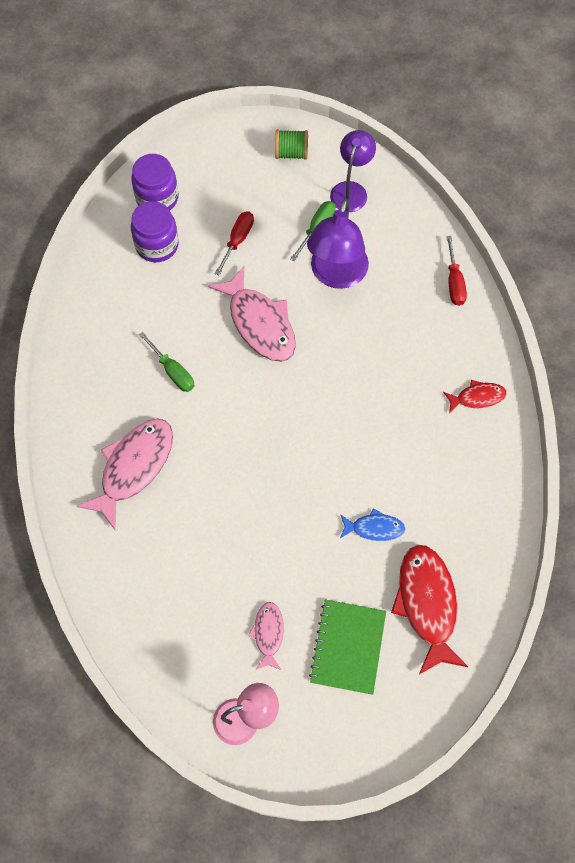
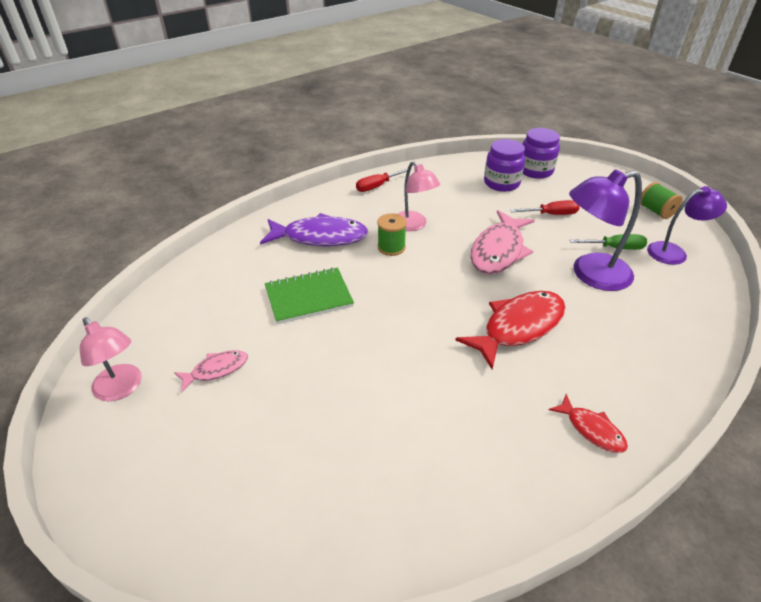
camera: 60 degrees right, 25 degrees down
(134, 467) = (320, 237): pink fish -> purple fish
(172, 371) = (413, 225): green screwdriver -> pink lamp
(194, 411) = (391, 247): none -> green spool
(348, 647) = (230, 438): green notebook -> green notebook (309, 297)
(374, 528) = (374, 404): blue fish -> none
(427, 604) = (317, 491): red fish -> red fish (518, 327)
(454, 282) = (686, 354): red screwdriver -> red screwdriver (377, 186)

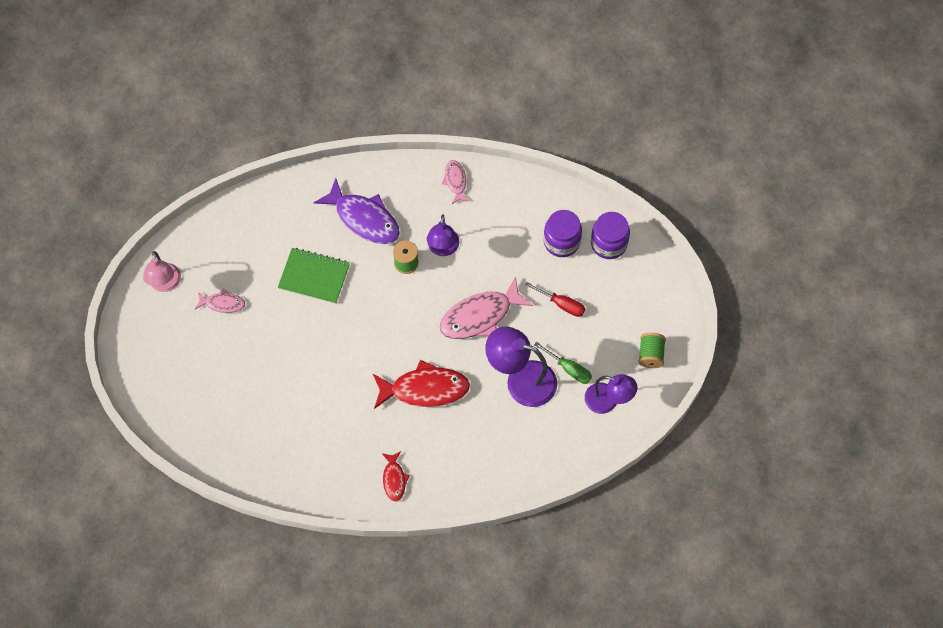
camera: 35 degrees right, 25 degrees up
(377, 186) = (455, 181): red screwdriver -> pink fish
(413, 225) = (443, 249): pink lamp -> purple lamp

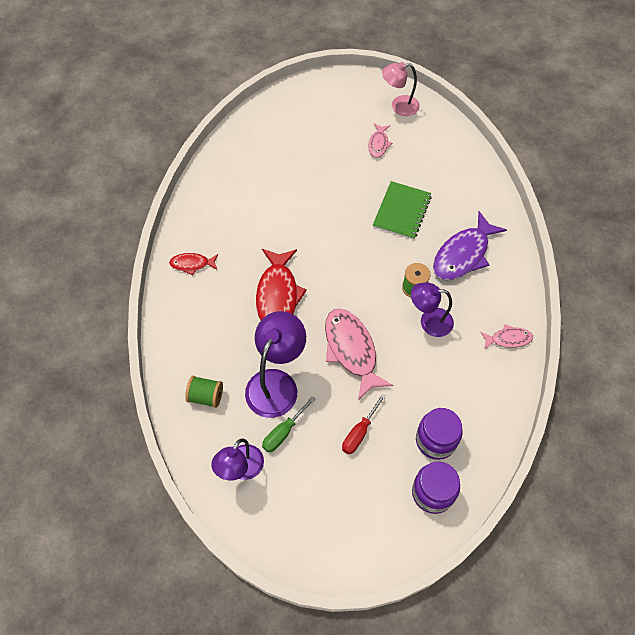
camera: 95 degrees right, 5 degrees down
(650, 355) = (290, 524): green spool -> green spool (206, 396)

